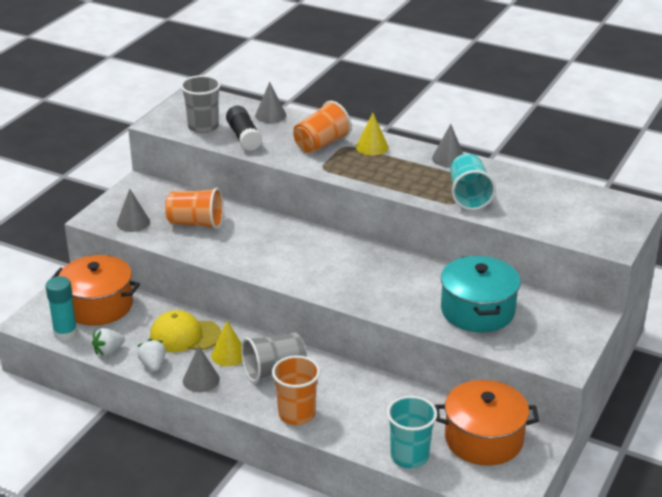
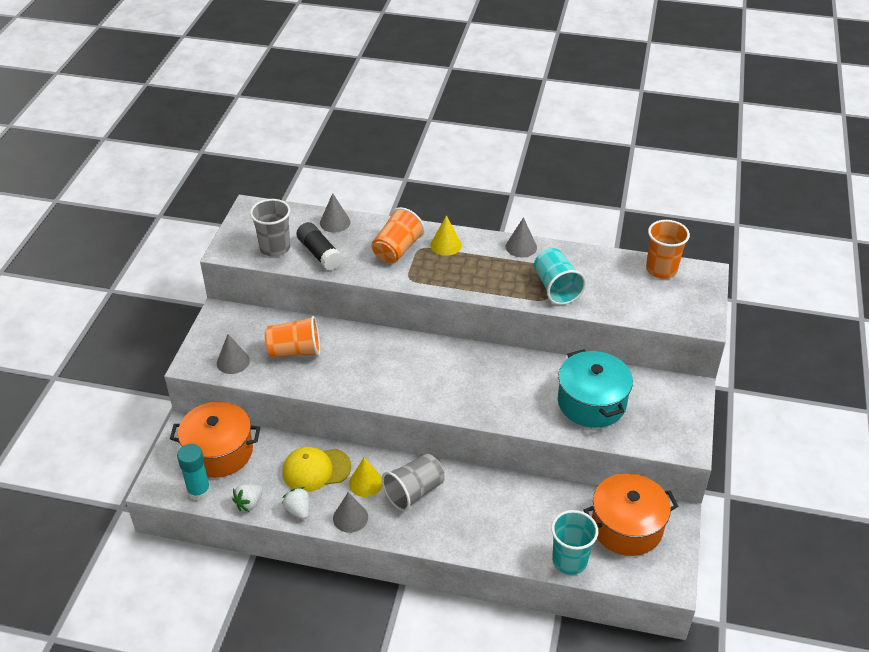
camera: 15 degrees left, 10 degrees up
(296, 414) = (453, 537): orange cup -> orange cup (661, 269)

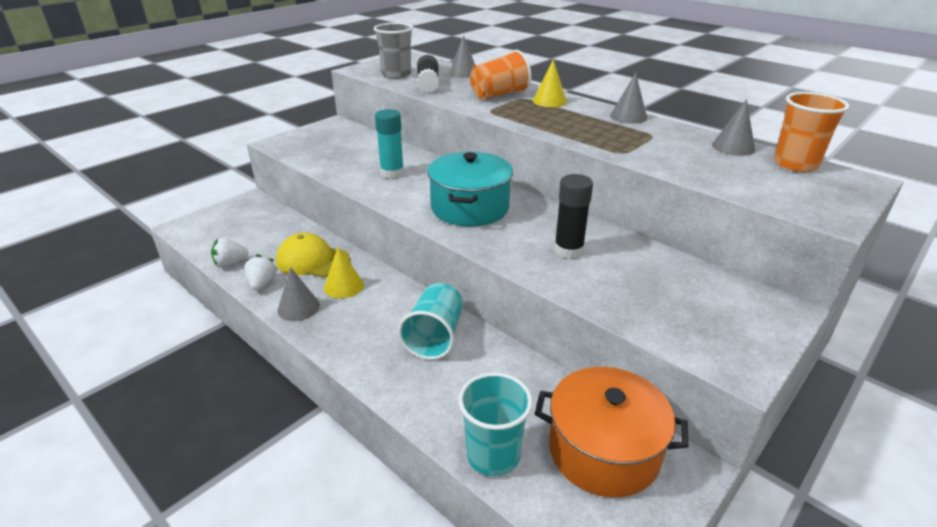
camera: 30 degrees right, 10 degrees down
(199, 491) = (205, 241): turquoise glue stick -> turquoise glue stick (392, 173)
(219, 452) = (253, 222): orange pot -> none
(233, 362) = (305, 149): grey cone -> grey cone (733, 147)
(295, 351) = (361, 156): orange cup -> none
(414, 492) = (380, 310): grey cup -> none
(539, 393) = (568, 250): none -> black glue stick
(556, 288) = (642, 148): turquoise cup -> turquoise cup (435, 337)
(591, 402) = (628, 278): turquoise pot -> turquoise pot (470, 208)

